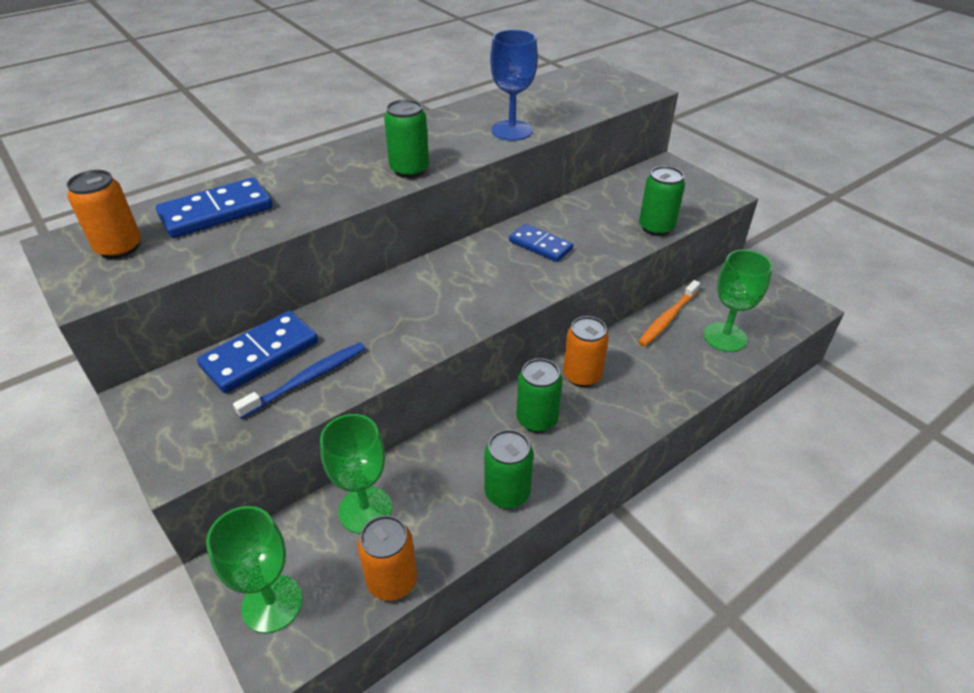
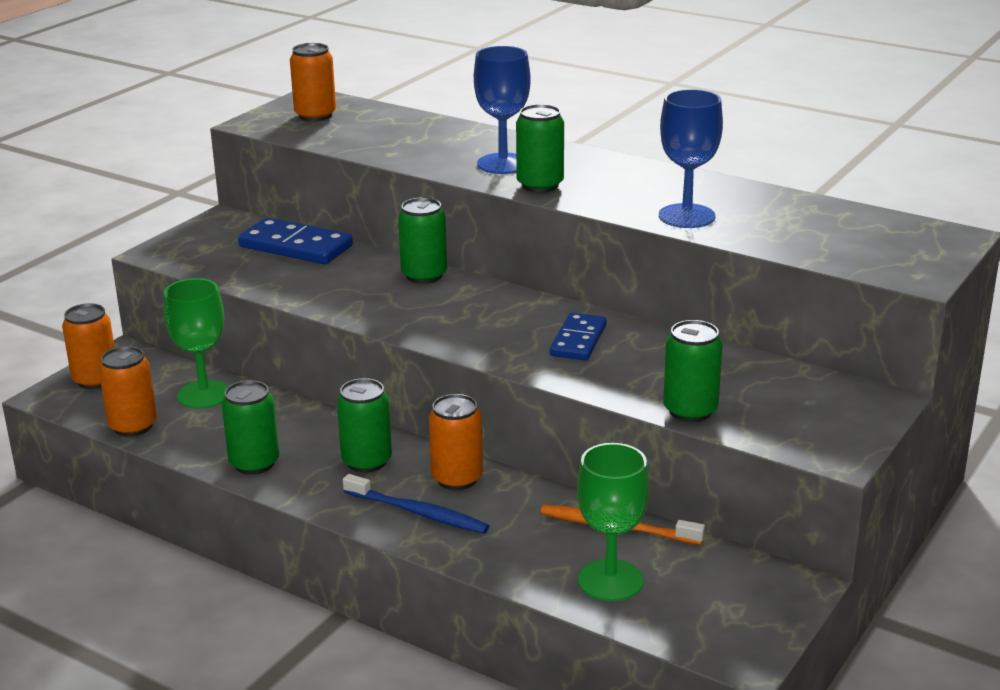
camera: 70 degrees right, 15 degrees down
(216, 212) = (392, 131): blue domino -> none
(272, 603) = (95, 380): green goblet -> orange can
(308, 379) = (275, 273): blue toothbrush -> blue toothbrush (419, 513)
(351, 176) = (503, 164): none -> blue goblet
(384, 291) = (424, 275): none -> green can

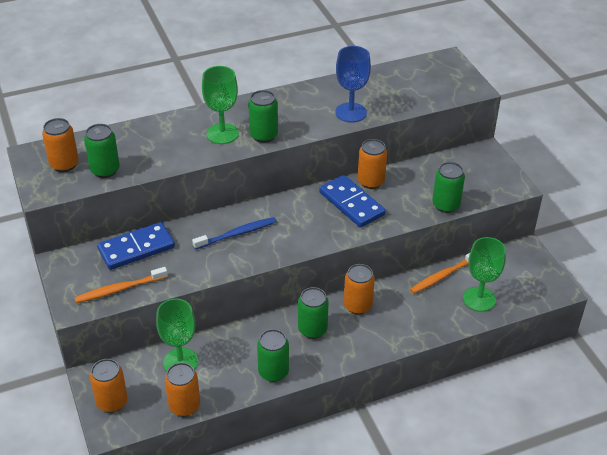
camera: 55 degrees left, 15 degrees up
(214, 263) = (119, 289): none -> orange toothbrush
(419, 513) = (375, 333): blue toothbrush -> blue toothbrush (237, 234)
(424, 275) = (228, 219): green can -> green can (105, 170)
(503, 164) = (222, 134): blue goblet -> green goblet
(578, 340) = (351, 204): blue domino -> blue domino, size x1.50
(649, 337) = (371, 181): none -> orange can

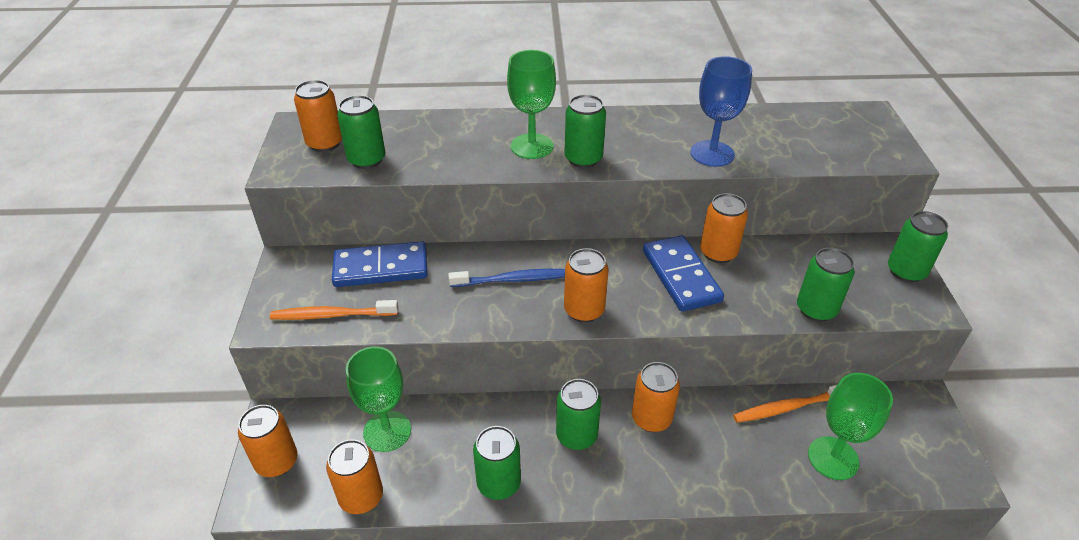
camera: 20 degrees right, 0 degrees up
(295, 242) = (584, 310): none -> orange can
(495, 166) = (906, 271): none -> green can

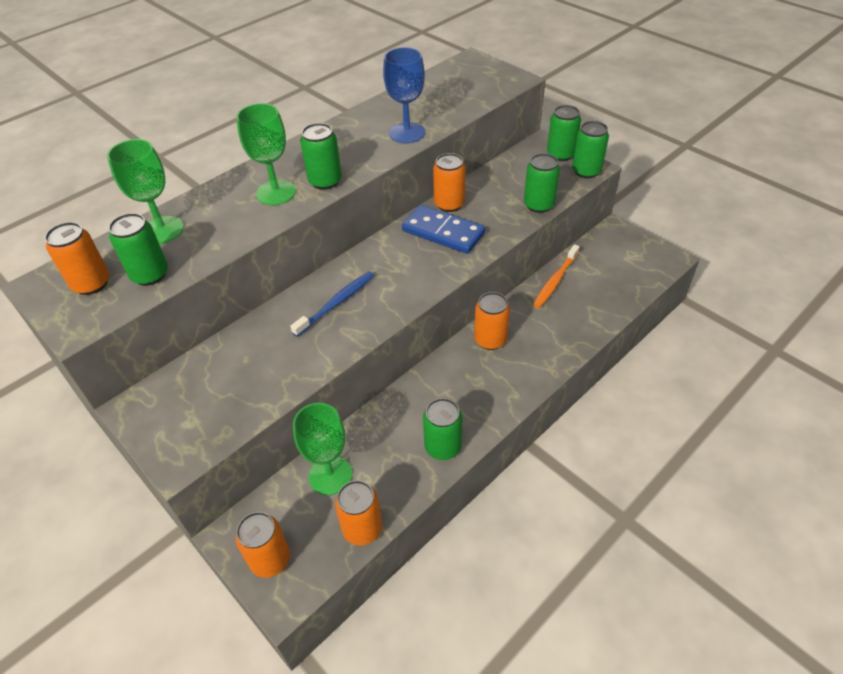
camera: 40 degrees left, 5 degrees up
(331, 315) = (226, 417): orange toothbrush -> none
(381, 268) = (224, 359): blue domino -> none
(576, 435) = (458, 382): green can -> green can (586, 171)
(584, 310) = (408, 291): orange can -> none
(833, 458) = (604, 292): green goblet -> green goblet (162, 230)

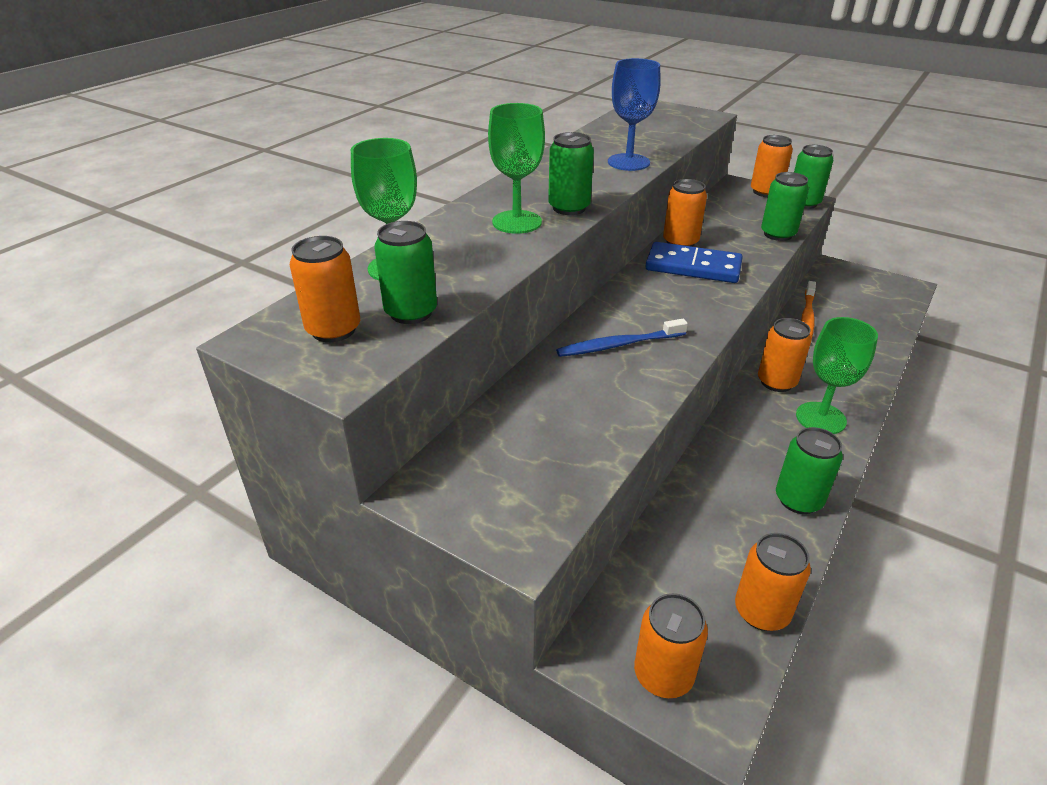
camera: 15 degrees left, 10 degrees down
(330, 475) = (680, 555): green goblet -> green goblet (820, 418)
(337, 303) = (618, 345): blue toothbrush -> blue toothbrush turned 135 degrees counterclockwise
(560, 154) = (765, 192): green can -> orange can

